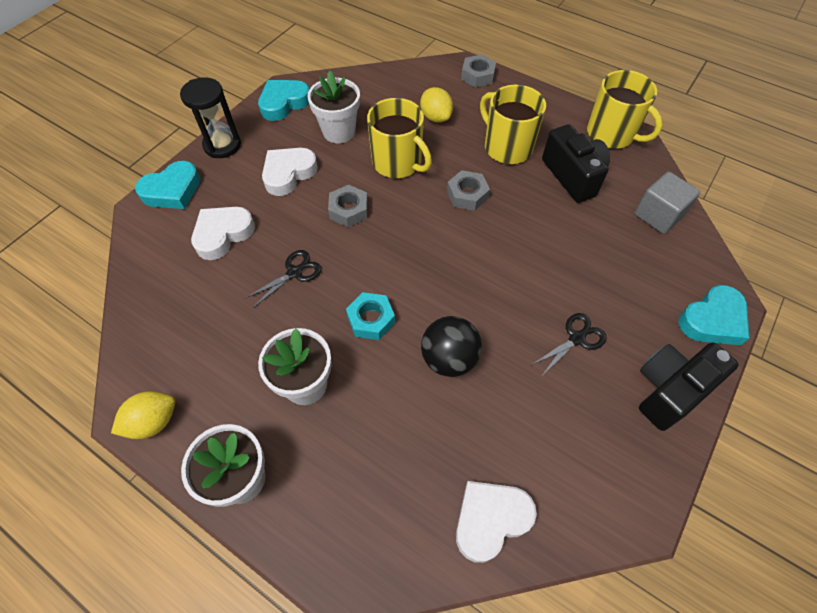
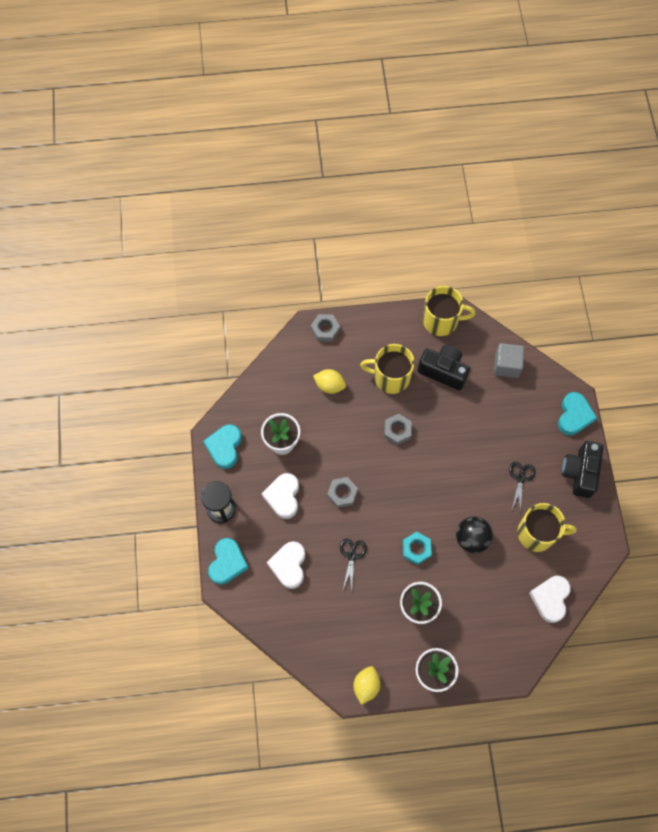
camera: 40 degrees left, 10 degrees up
(398, 163) = (339, 438): yellow mug -> yellow mug (537, 533)

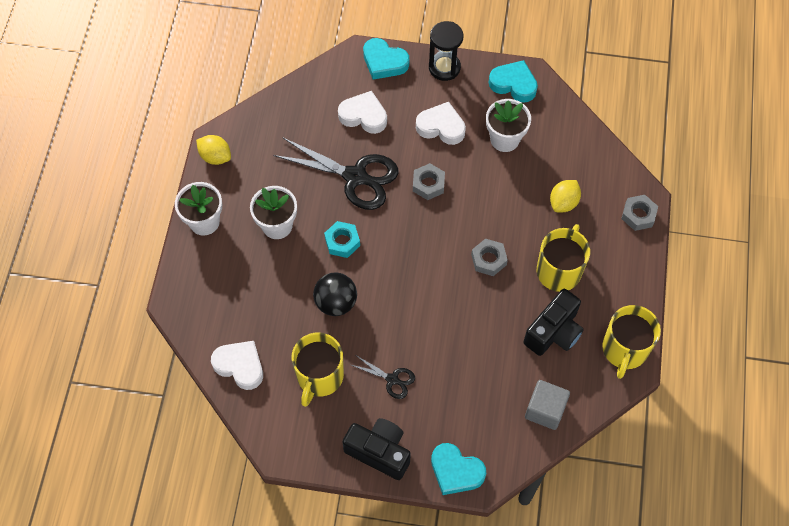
camera: 105 degrees right, 5 degrees down
(352, 555) = (355, 177): black scissors -> black scissors, size x2.06

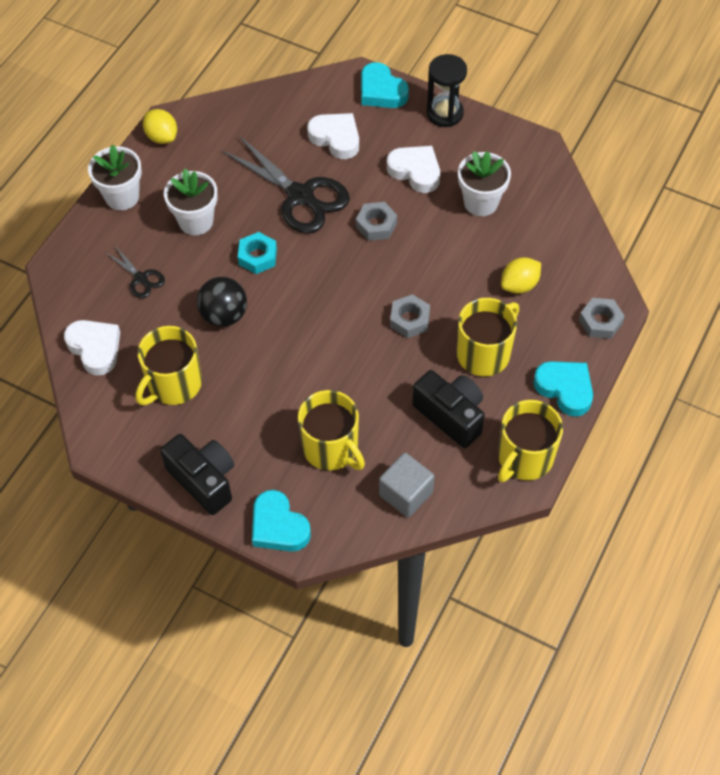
camera: 20 degrees right, 5 degrees down
(392, 379) = (250, 410): black scissors -> black scissors (141, 278)
(471, 390) = (331, 448): none -> yellow mug
(513, 84) = (515, 149): turquoise heart -> turquoise heart (565, 389)
(554, 332) = (451, 415): black camera -> black camera turned 105 degrees counterclockwise

